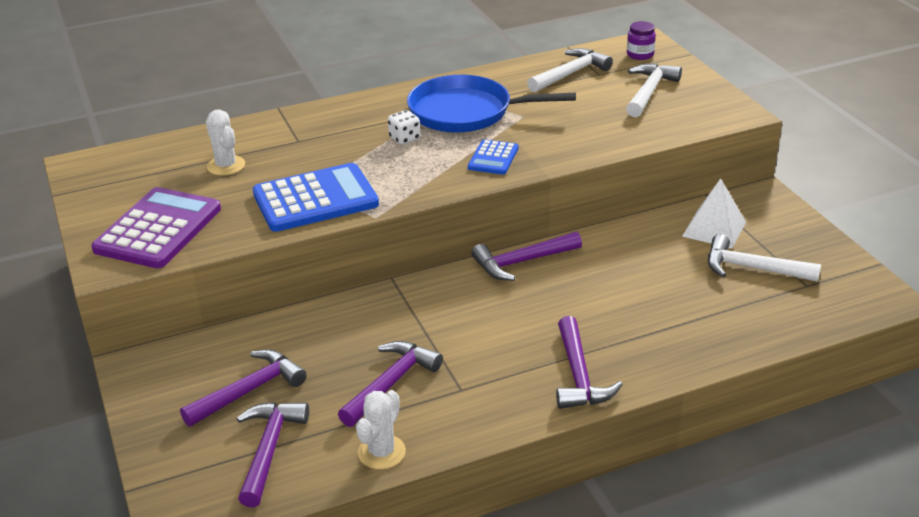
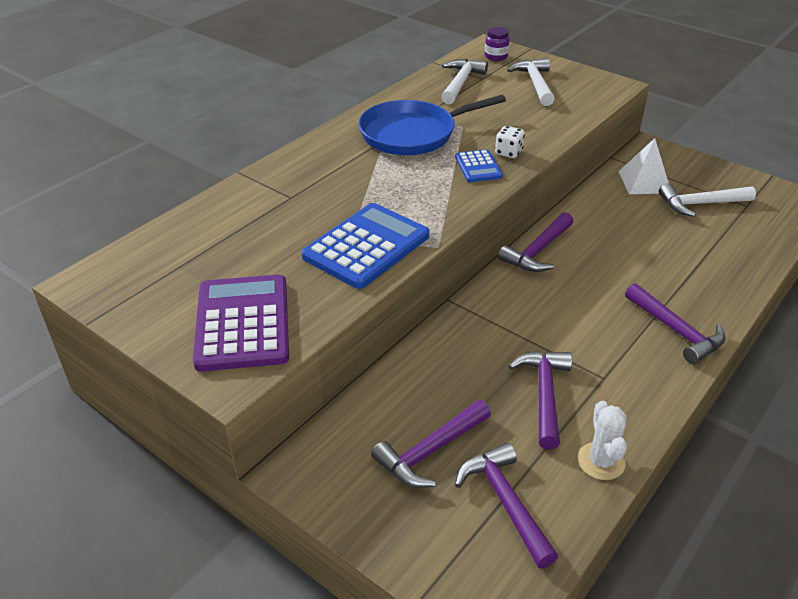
camera: 30 degrees left, 5 degrees up
(226, 166) = (245, 240): white cactus -> none
(249, 390) = (430, 451): purple hammer -> purple hammer turned 150 degrees counterclockwise
(404, 138) = (386, 170): white dice -> white dice (508, 152)

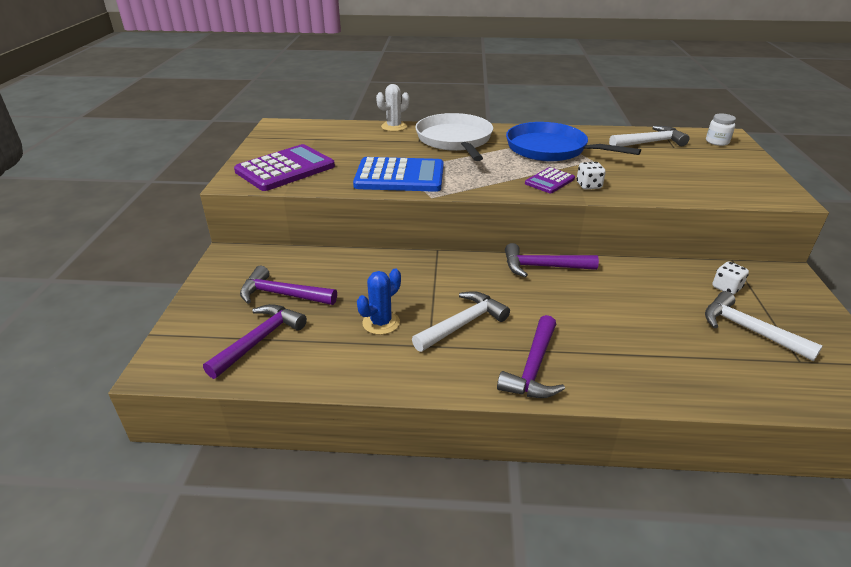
camera: 55 degrees right, 5 degrees down
(320, 174) = (455, 140): none -> white pan
(478, 167) = (549, 181): blue calculator -> purple calculator
(496, 56) = (717, 142): purple jar -> white jar
(535, 83) = (710, 166): white hammer -> white hammer (463, 324)
(544, 394) = (381, 323): purple hammer -> blue cactus
(601, 461) = (333, 372): white cactus -> white cactus (394, 127)
(644, 182) = (726, 288): white pyramid -> white dice

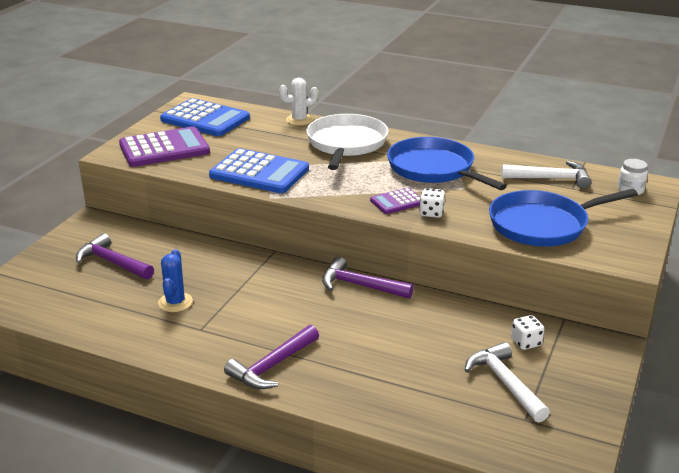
camera: 20 degrees right, 5 degrees down
(260, 340) = (71, 294): purple hammer -> none
(304, 138) = (205, 119): none -> blue calculator
(381, 323) = (175, 302): blue cactus -> blue cactus turned 60 degrees counterclockwise
(463, 324) = (243, 318): white hammer -> none
(687, 179) = (542, 225): none -> blue pan

